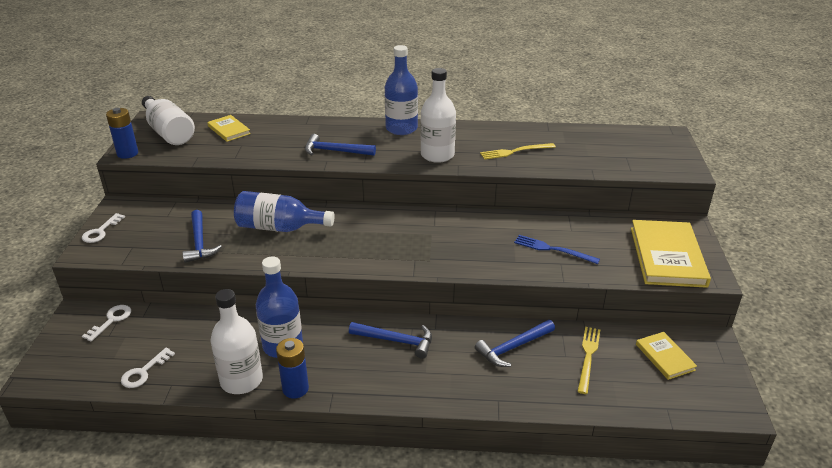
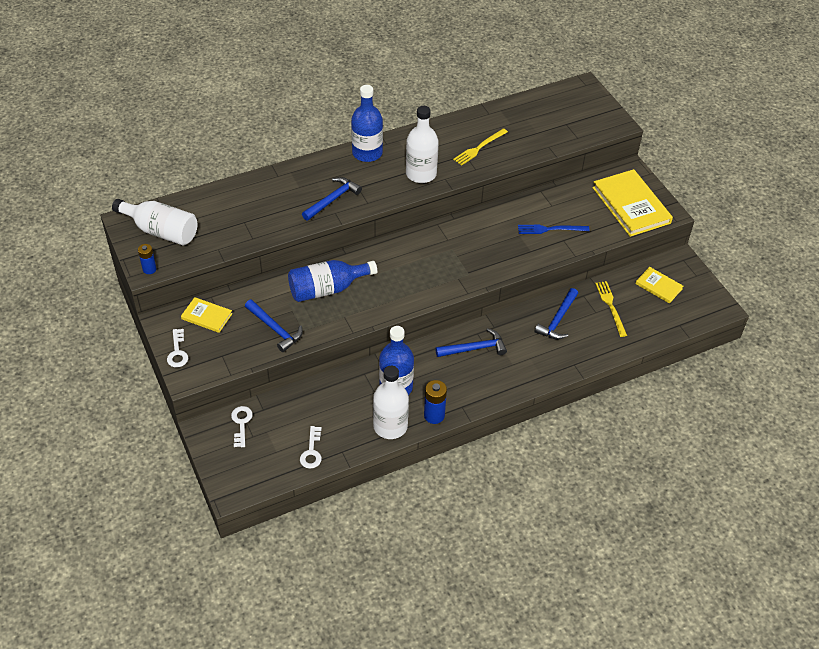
camera: 30 degrees left, 15 degrees up
(127, 153) = (149, 269): blue battery -> blue battery, size x0.67
(229, 130) = (215, 208): yellow book -> yellow book (207, 316)
(335, 151) = (333, 199): blue hammer -> blue hammer turned 150 degrees clockwise

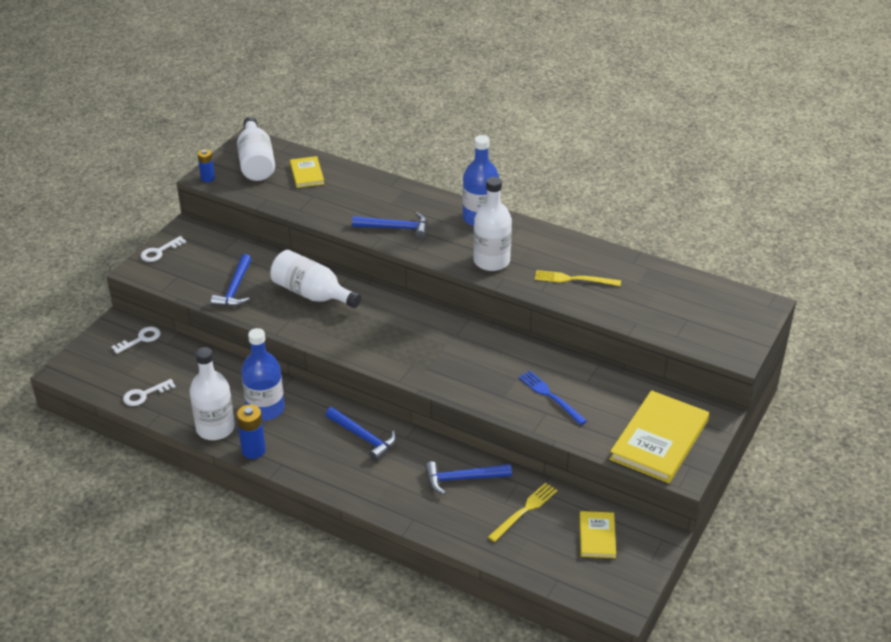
camera: 55 degrees right, 10 degrees down
(207, 316) = (213, 246): yellow book -> yellow book (307, 174)
(327, 289) = (312, 294): blue bottle -> white bottle

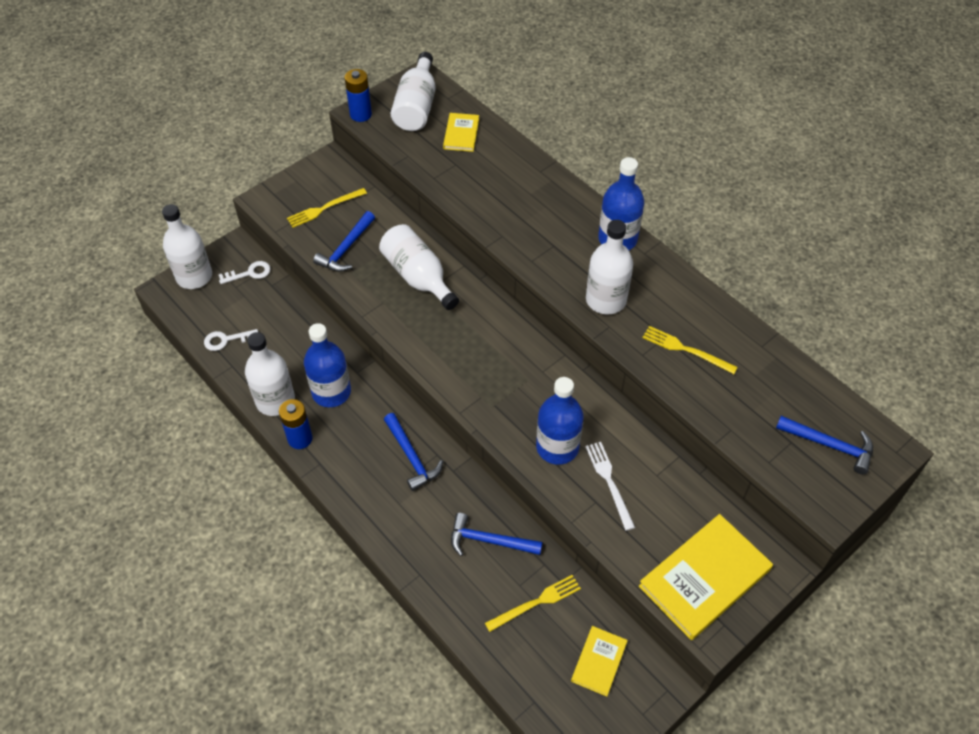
camera: 20 degrees right, 15 degrees up
(87, 354) = (194, 276): none -> white bottle
(159, 252) = (293, 183): white key -> none
(199, 264) = (324, 208): none -> yellow fork
(207, 178) = (361, 114): blue battery -> blue battery, size x1.50
(395, 228) = (522, 228): blue hammer -> blue hammer (830, 445)
(495, 384) = (557, 447): none -> blue bottle
(550, 396) = (609, 482): blue fork -> white fork

